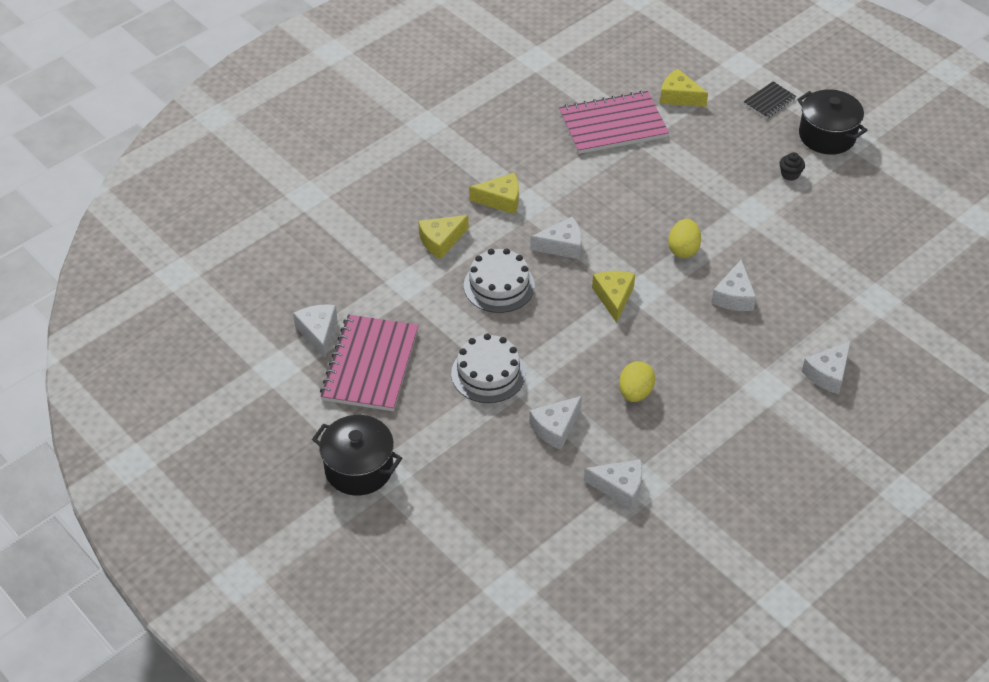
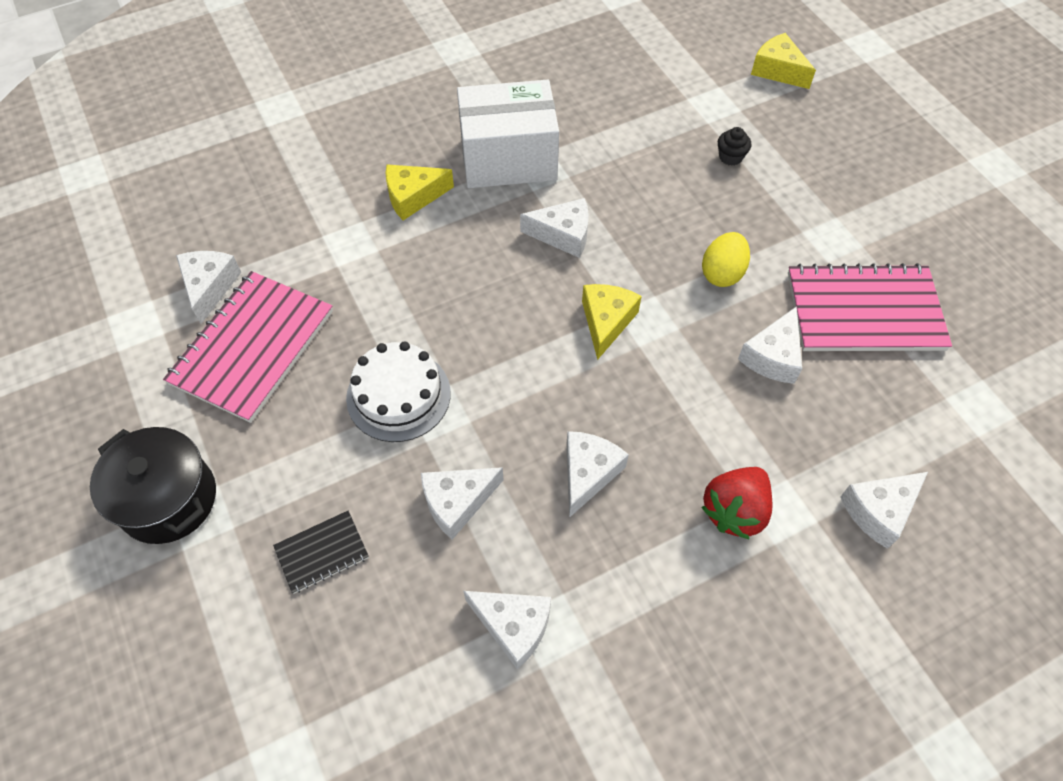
camera: 15 degrees right, 10 degrees up
(499, 285) = (462, 272): white cake -> none
(501, 200) = (508, 158): yellow cheese -> white box
(613, 125) = (682, 90): pink notebook -> pink notebook (864, 311)
(635, 393) = (588, 473): yellow egg -> white cheese
(737, 393) = (734, 511): none -> red strawberry
(769, 101) = (893, 96): black notebook -> black notebook (322, 552)
(790, 174) = (897, 198): black cupcake -> black cupcake (730, 157)
(827, 136) = (960, 156): black pot -> none

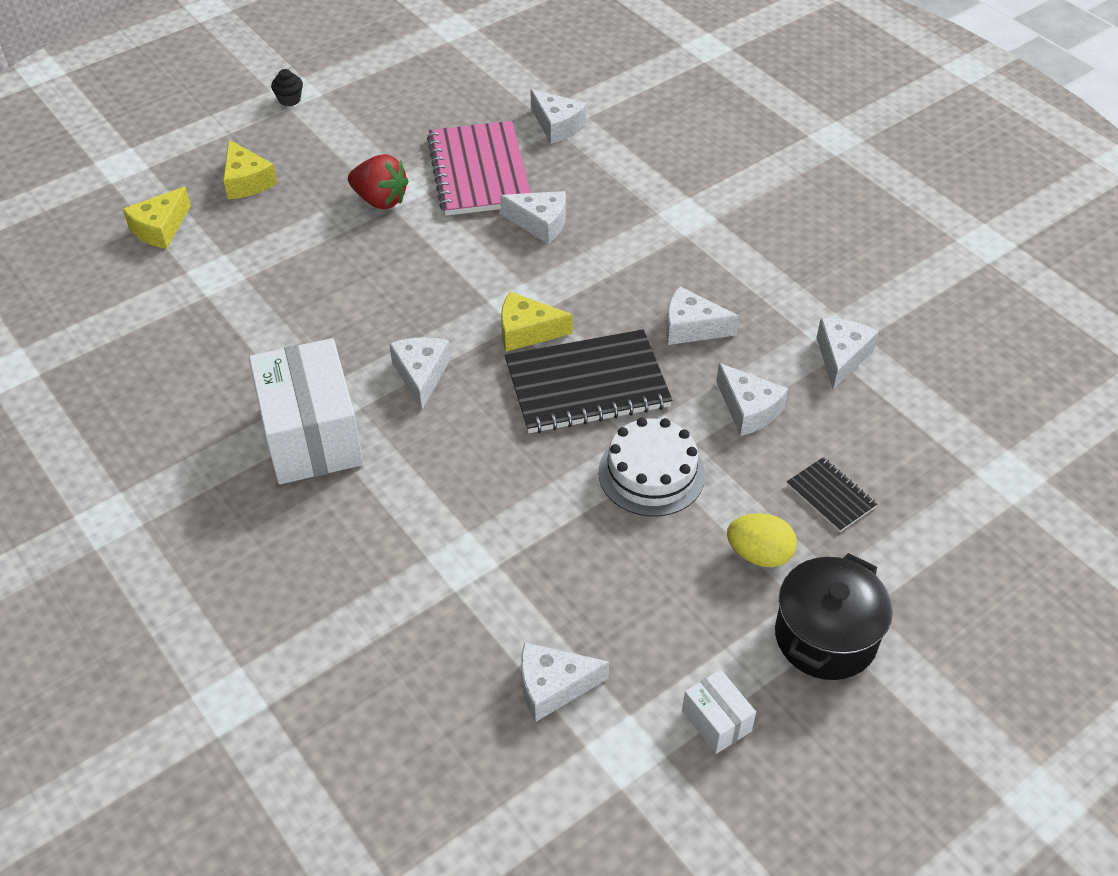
camera: 100 degrees left, 10 degrees down
(129, 392) = (716, 721): none -> white box
(253, 347) = (627, 616): pink notebook -> none
(413, 197) = (382, 513): yellow cheese -> yellow cheese (247, 181)
(524, 361) = (587, 384): none -> black notebook
(722, 273) = (452, 257): yellow egg -> yellow egg (759, 554)
(730, 157) = (296, 258): black cupcake -> black cupcake (289, 99)
(734, 511) = (695, 240): red strawberry -> red strawberry (380, 200)
(879, 511) = (669, 166): white cheese -> white cheese (557, 125)

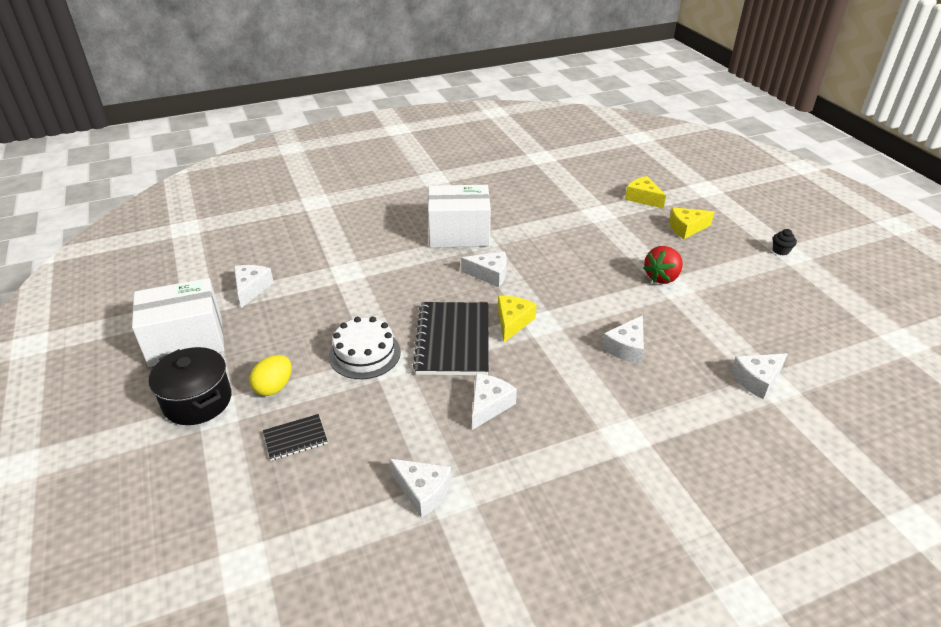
camera: 105 degrees right, 10 degrees down
(479, 171) = (693, 326): pink notebook -> none
(716, 721) = (186, 341): white box -> white box, size x2.20
(748, 409) = (394, 416): white cheese -> none

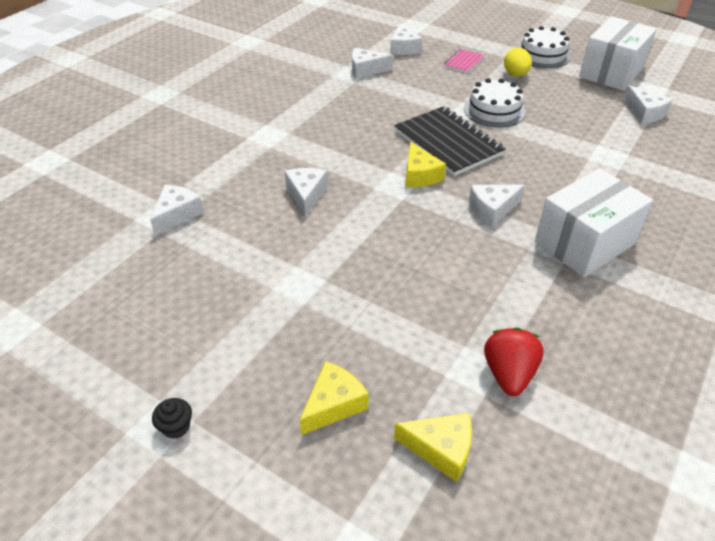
camera: 145 degrees right, 5 degrees up
(197, 401) = (542, 55): black pot -> white cake
(295, 438) = (463, 62): black notebook -> pink notebook
(488, 405) = (374, 116): white cheese -> white cheese (404, 48)
(662, 277) = (318, 291): red strawberry -> red strawberry (509, 374)

